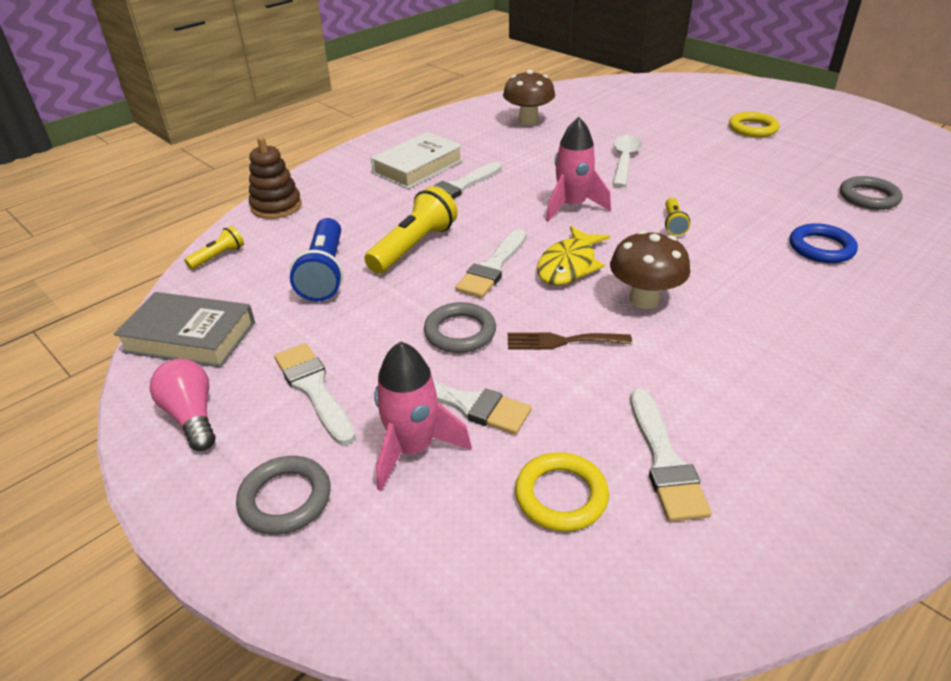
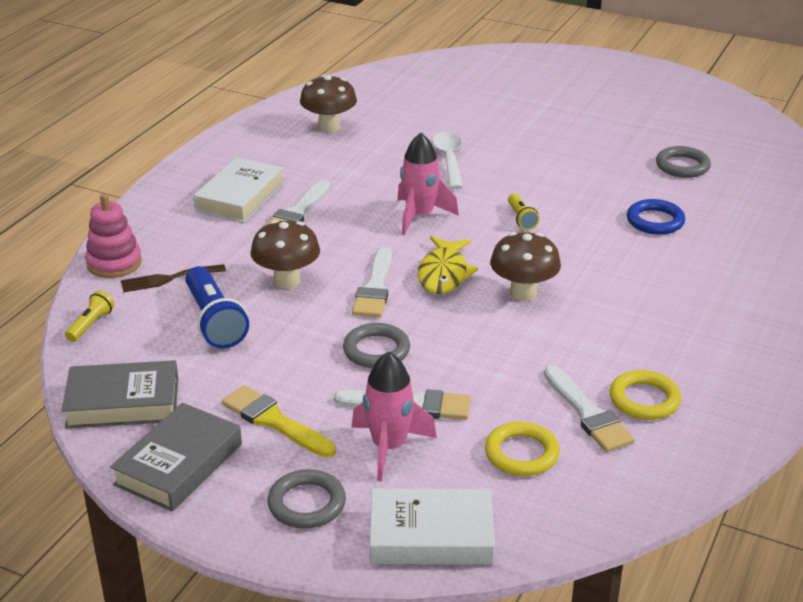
camera: 20 degrees left, 5 degrees down
(192, 416) = (178, 464): pink light bulb -> grey book
(276, 206) = (114, 263): brown stacking toy -> pink stacking toy
(314, 389) = (274, 421): white brush -> yellow brush
(398, 584) = (431, 535): none -> white book
(413, 246) = (287, 281): yellow flashlight -> brown mushroom
(562, 341) = (469, 341): brown fork -> brown fork (168, 279)
(752, 128) = (559, 106): yellow ring -> yellow ring (644, 400)

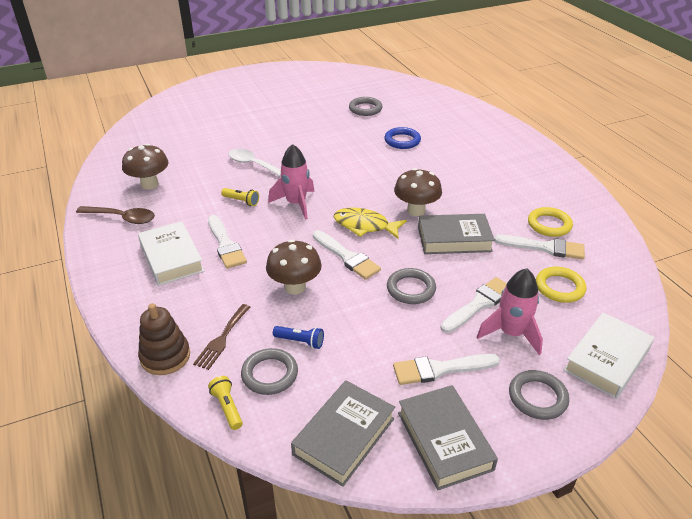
camera: 50 degrees left, 5 degrees up
(114, 263) = (165, 356): pink stacking toy -> brown stacking toy
(153, 326) = (270, 374): none -> grey ring
(215, 321) = (300, 341): blue flashlight -> blue flashlight, size x0.52
(260, 143) = (122, 218): none -> brown spoon
(274, 421) = (440, 369): yellow brush -> white brush
(444, 274) = (365, 226): yellow fish -> yellow fish turned 150 degrees clockwise
(507, 341) = (454, 239): none -> grey book
(521, 219) = (346, 174): yellow flashlight -> yellow flashlight (241, 201)

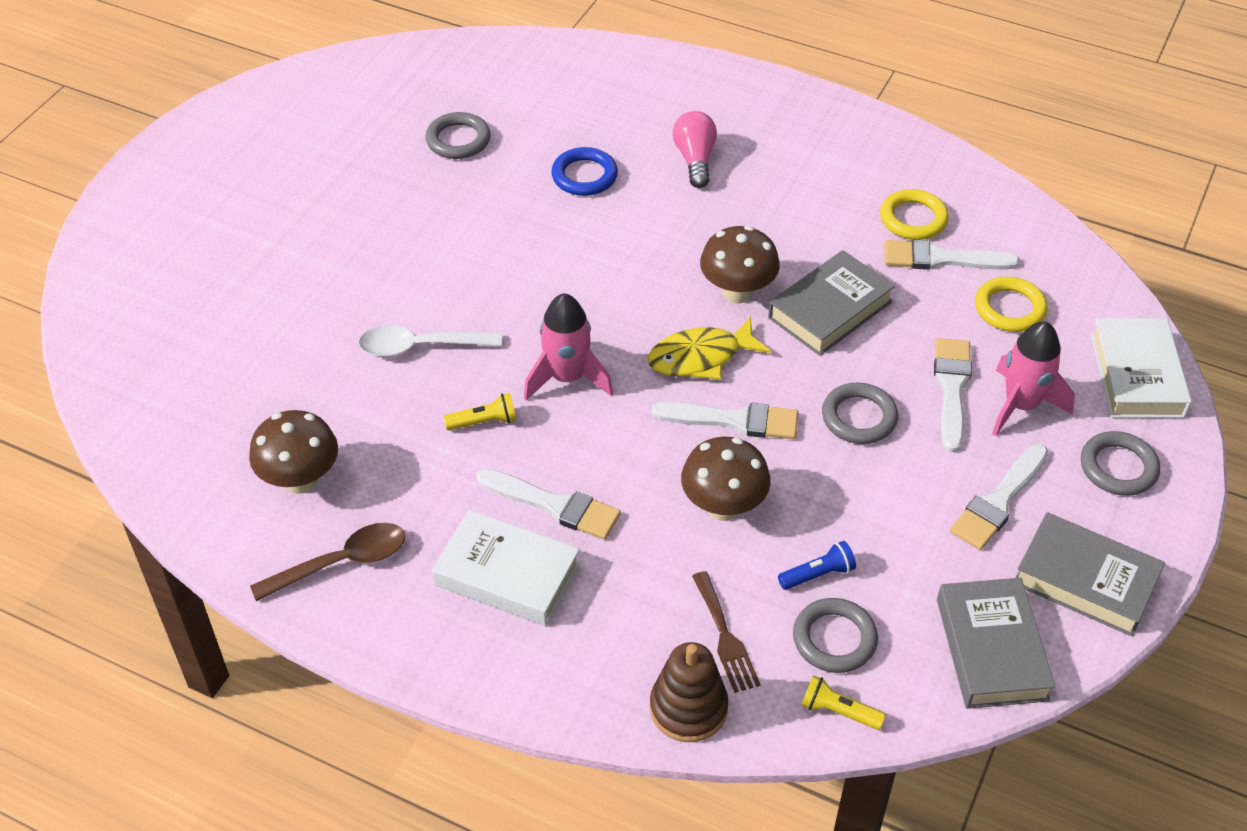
camera: 40 degrees left, 10 degrees up
(461, 156) = (695, 159): none -> pink light bulb
(544, 248) = (941, 259): white brush -> white brush turned 150 degrees counterclockwise

